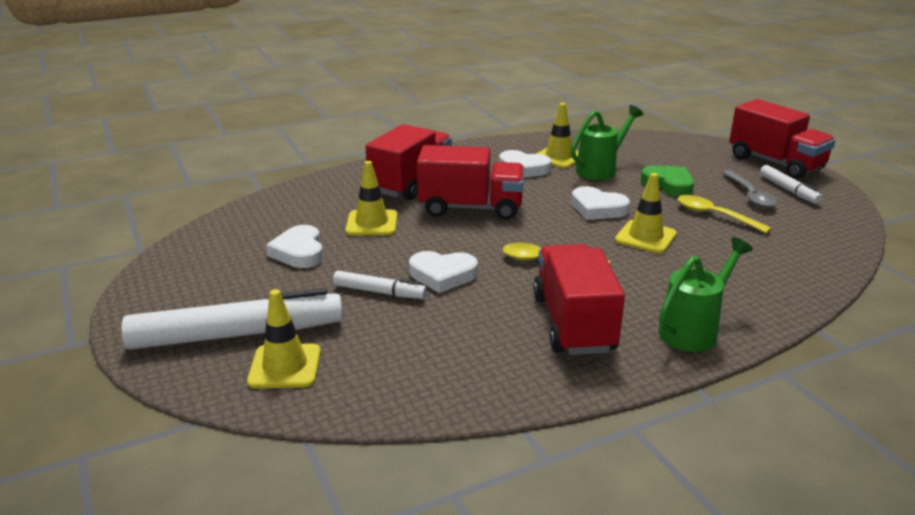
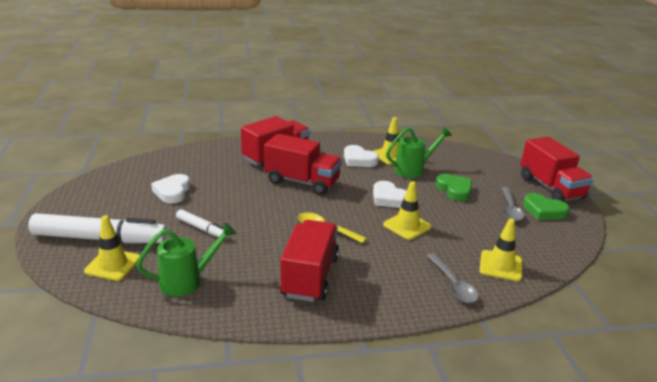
camera: 15 degrees right, 0 degrees up
(372, 223) = (230, 181): yellow traffic cone -> yellow traffic cone (500, 266)
(442, 275) = (249, 225): white heart -> none
(693, 330) = (388, 300): green watering can -> green watering can (187, 281)
(715, 215) = (471, 219): yellow spoon -> none
(755, 295) = (453, 284): none -> grey spoon
(788, 190) = (544, 210): white marker -> green heart

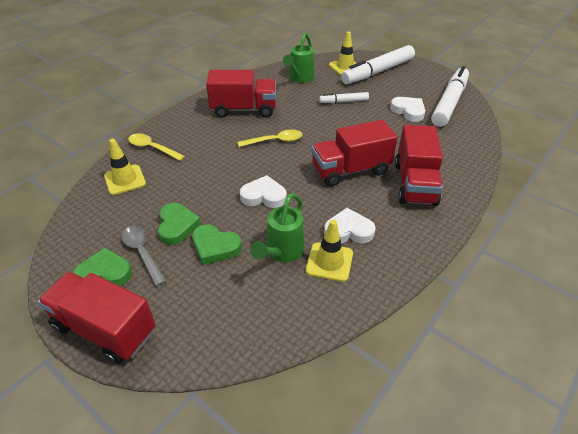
camera: 140 degrees right, 15 degrees up
(127, 180) = (449, 103): none -> white marker
(310, 276) = (244, 109): red truck -> red truck turned 60 degrees counterclockwise
(407, 226) = (222, 176): yellow traffic cone -> none
(453, 284) = (152, 148): grey spoon -> yellow spoon
(474, 212) = (177, 226): none -> green heart

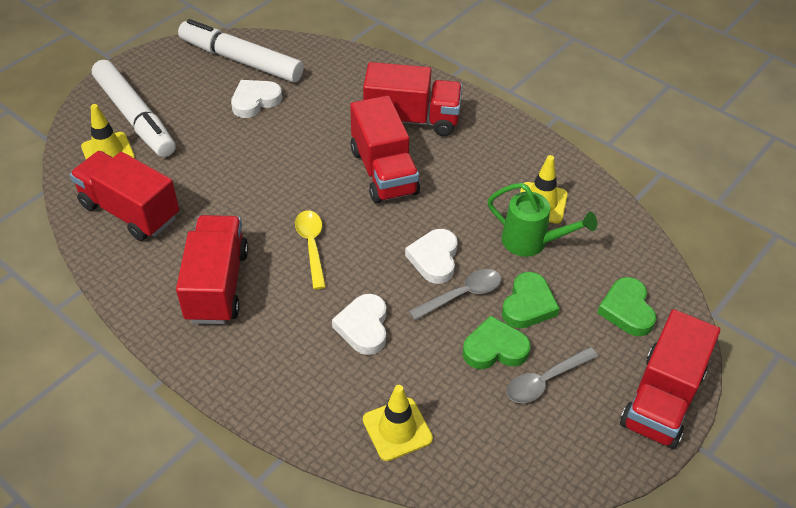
camera: 90 degrees left, 5 degrees up
(104, 273) = (583, 417): green heart -> green heart (627, 310)
(152, 148) = (315, 403): yellow spoon -> none
(228, 210) = (462, 295): none -> grey spoon
(299, 78) = (130, 211): green watering can -> red truck
(343, 101) = (216, 163): white marker -> none
(348, 231) = (493, 183): white heart -> white heart (363, 327)

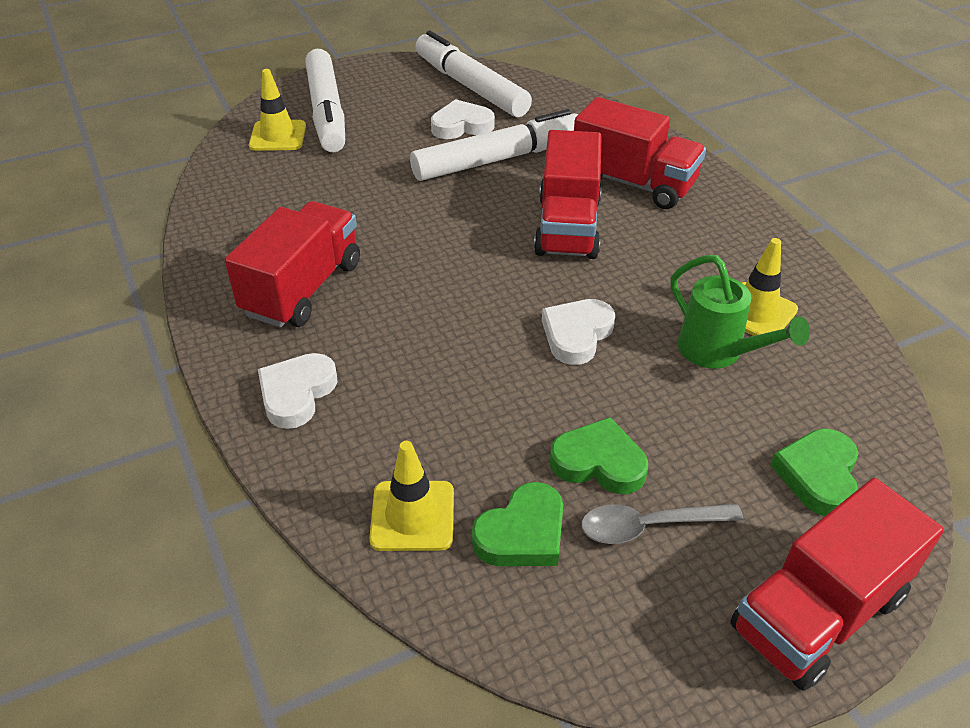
camera: 25 degrees right, 5 degrees down
(130, 211) = (261, 193): red truck -> none
(301, 125) = (498, 159): none -> white marker
(311, 246) = (435, 279): yellow spoon -> none
(363, 327) = (442, 383): white heart -> white heart (297, 393)
(462, 295) = (589, 385): grey spoon -> none
(528, 305) = (674, 424): green heart -> green heart (522, 533)

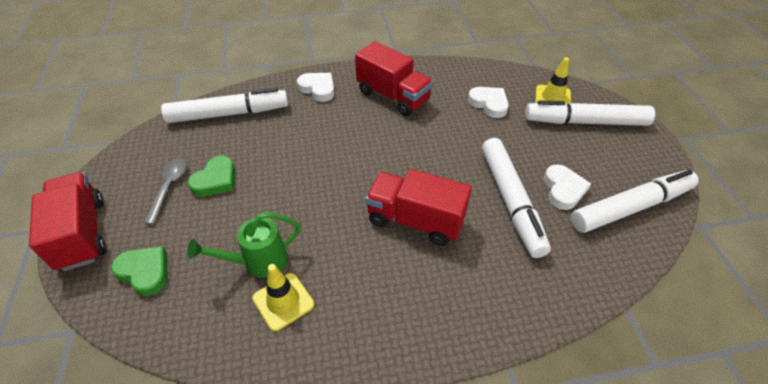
camera: 105 degrees right, 5 degrees up
(412, 516) = (228, 114): yellow traffic cone -> white marker
(522, 533) = (197, 144): green heart -> none
(576, 334) = (308, 196): white heart -> white heart (489, 104)
(633, 183) = (463, 279): red truck -> none

